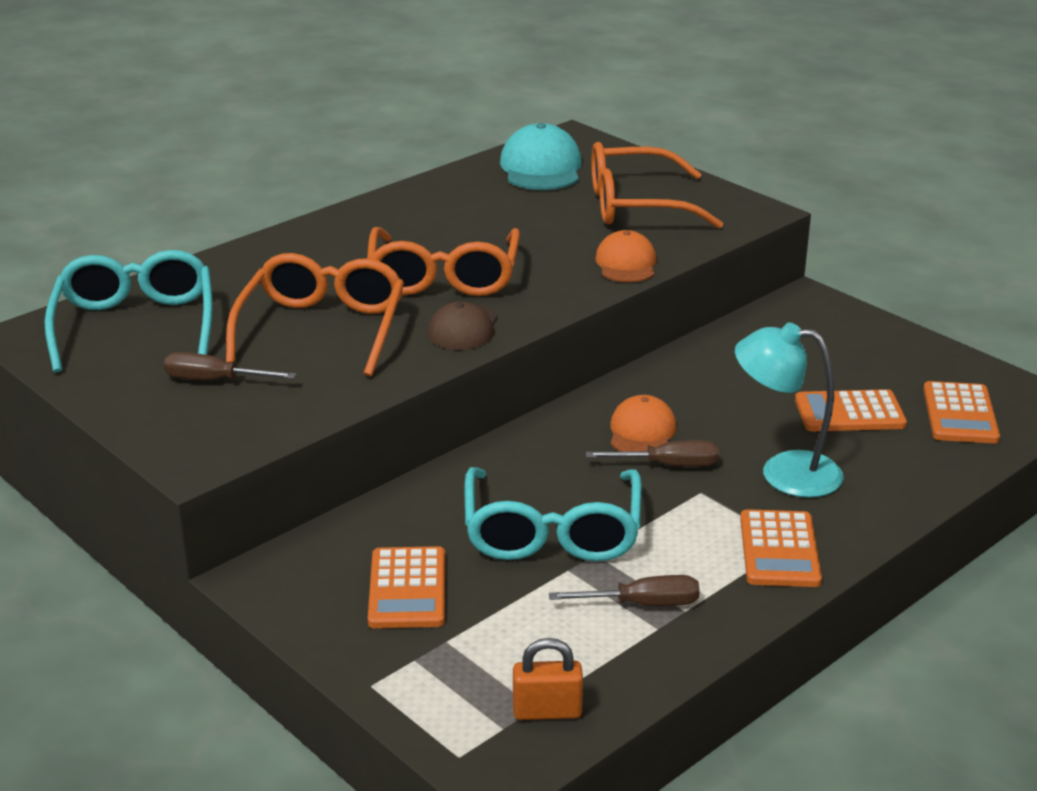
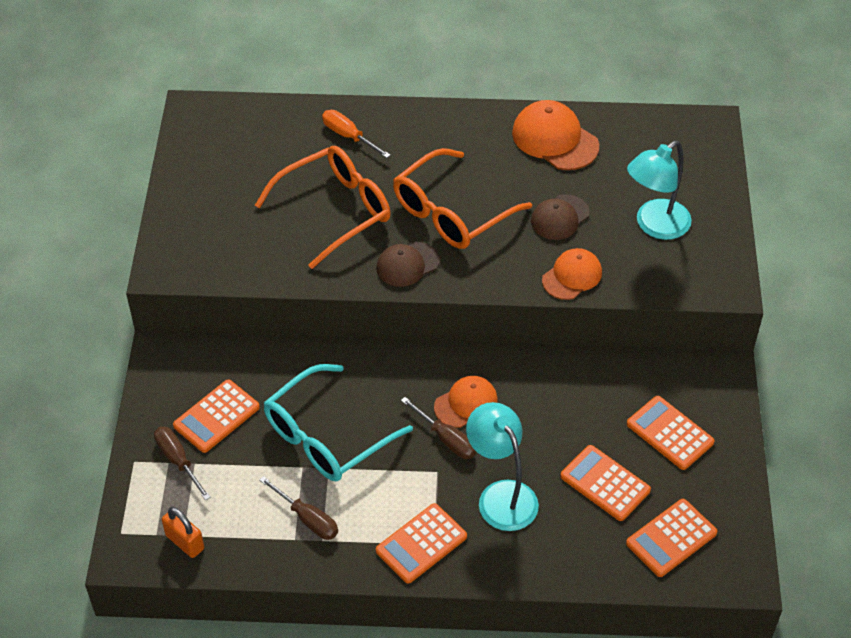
camera: 45 degrees right, 20 degrees up
(136, 325) = (250, 140): turquoise glasses -> none
(214, 380) = (237, 214): brown screwdriver -> brown screwdriver (178, 461)
(245, 277) = (348, 136): none -> orange screwdriver
(456, 196) = (555, 139): none -> orange cap
(541, 168) = (645, 146): turquoise cap -> none
(548, 236) = (559, 217): none -> brown cap
(636, 205) = (654, 226): orange glasses -> turquoise lamp
(838, 354) = (670, 433): none -> orange calculator

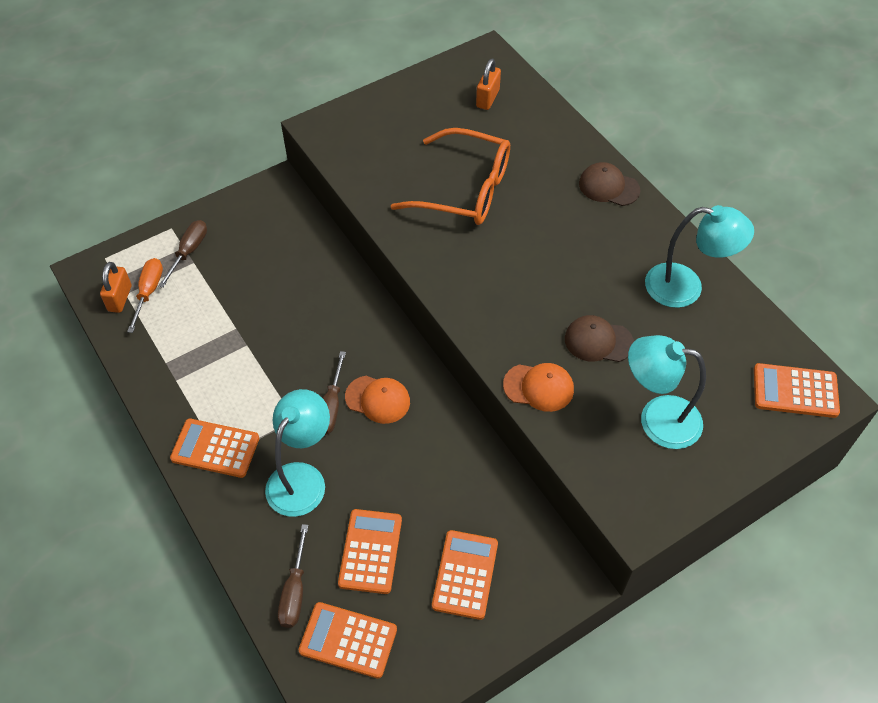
camera: 55 degrees right, 5 degrees up
(216, 416) = (244, 250): orange calculator -> orange calculator (795, 391)
(247, 139) = (487, 98): none -> orange padlock
(307, 519) = (189, 359): brown screwdriver -> brown screwdriver (295, 591)
(326, 436) = (275, 326): turquoise glasses -> none
(348, 136) = (550, 153): orange screwdriver -> orange screwdriver (148, 292)
(407, 264) = (450, 266): brown cap -> brown cap (608, 187)
(451, 212) = (532, 263): orange glasses -> none
(555, 139) = (686, 288): orange cap -> turquoise lamp

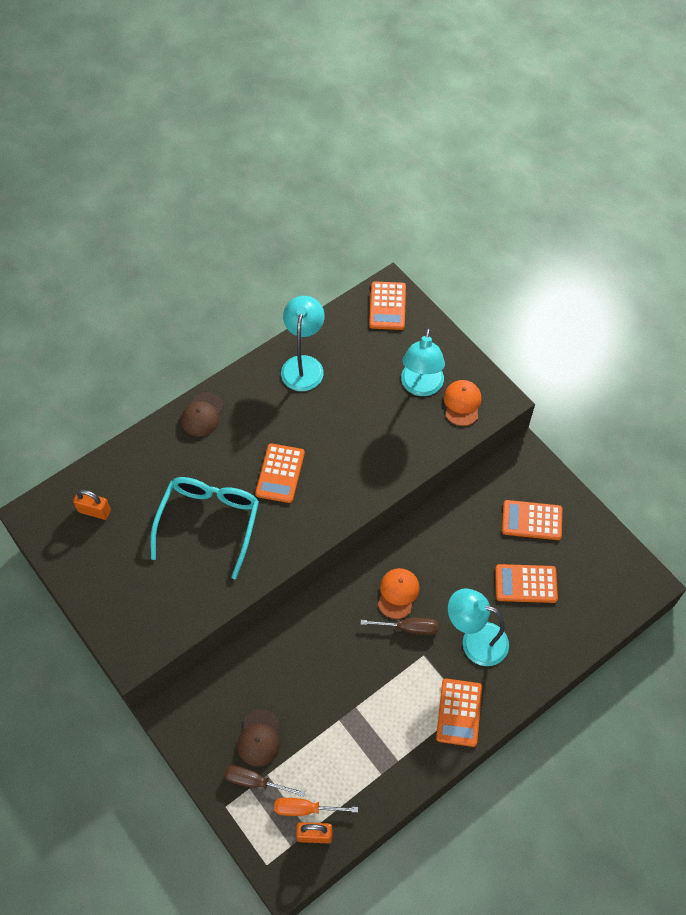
camera: 95 degrees left, 5 degrees up
(295, 591) = (565, 631): brown screwdriver -> none
(348, 640) = (592, 590): orange calculator -> orange calculator (280, 473)
(465, 189) = (209, 522): orange glasses -> turquoise glasses
(539, 387) = (404, 460): orange cap -> orange cap (462, 403)
(598, 341) = (358, 422): brown cap -> brown cap (259, 738)

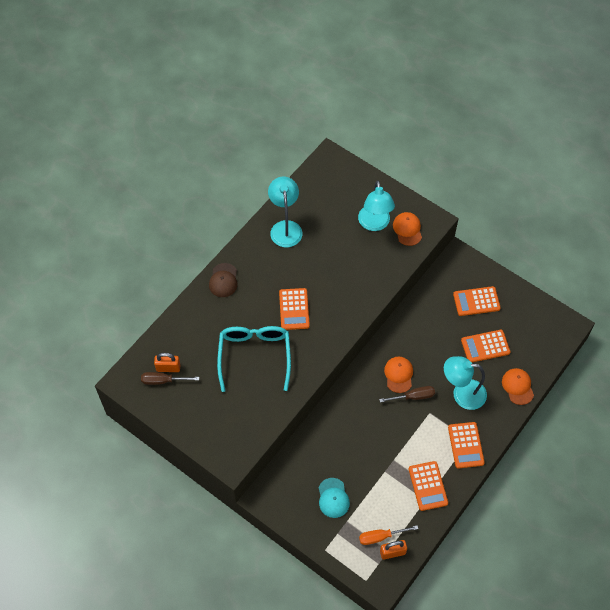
camera: 15 degrees left, 0 degrees up
(254, 782) = (339, 528): brown screwdriver -> brown screwdriver (163, 381)
(259, 738) = (333, 498): brown cap -> turquoise cap
(387, 306) = (332, 171): orange calculator -> orange calculator (428, 486)
(554, 650) = (517, 386): none -> orange cap

